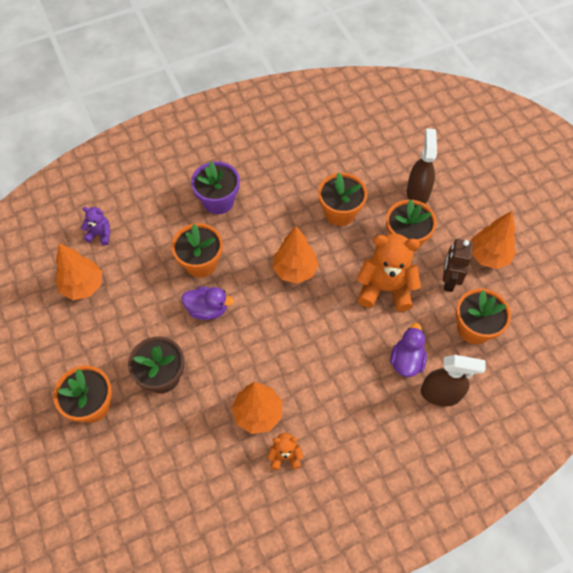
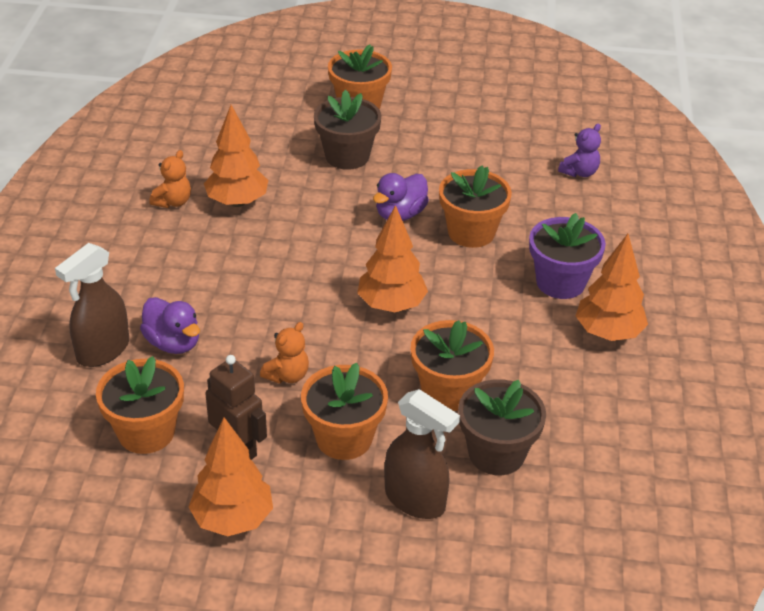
camera: 120 degrees right, 20 degrees down
(83, 286) = (512, 140): orange tree -> orange tree (608, 333)
(365, 175) = (496, 453): none -> brown flower pot
(385, 288) = (287, 375): orange teddy bear -> orange teddy bear, size x0.50

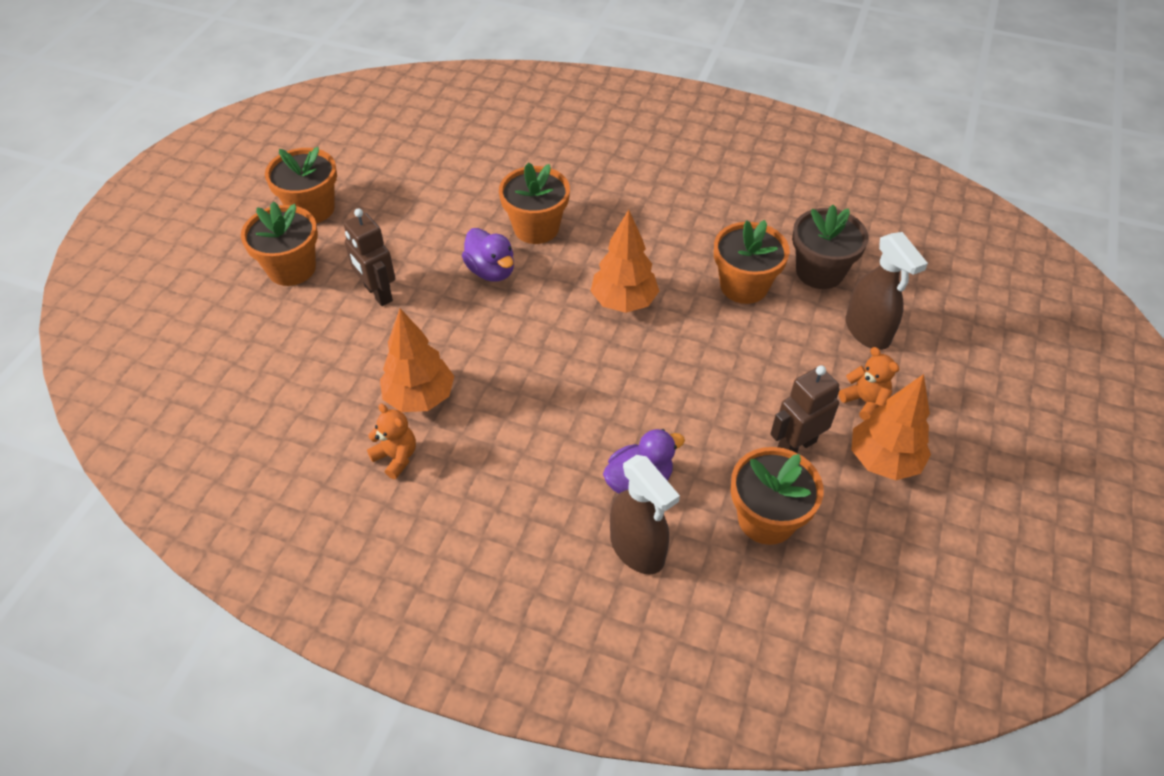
camera: 75 degrees left, 10 degrees up
(287, 375) = (704, 394): orange teddy bear -> orange teddy bear (864, 401)
(344, 438) = (792, 365): orange flower pot -> orange flower pot (312, 209)
(347, 156) = (378, 293): brown flower pot -> brown robot
(415, 500) = (867, 331): brown spray bottle -> brown spray bottle turned 105 degrees clockwise
(560, 282) = (622, 188): purple flower pot -> none
(579, 172) = (475, 141): purple teddy bear -> none
(608, 333) = (691, 176): orange tree -> none

